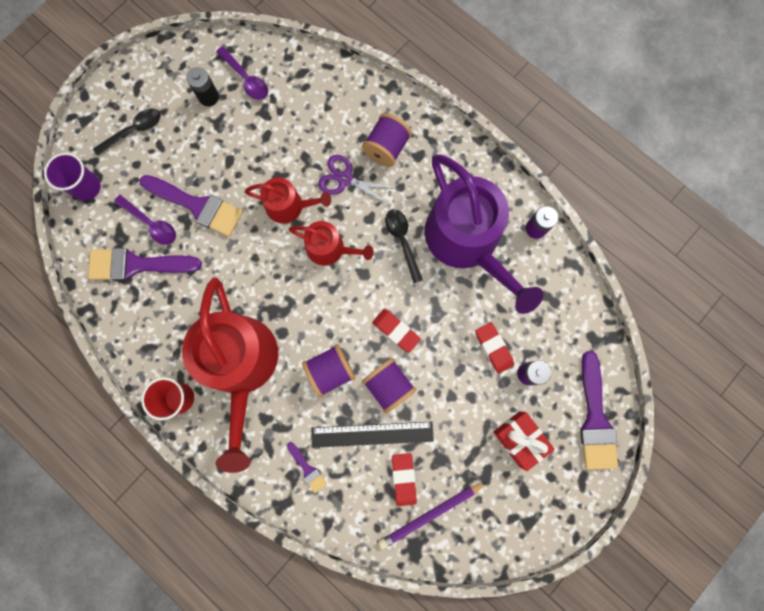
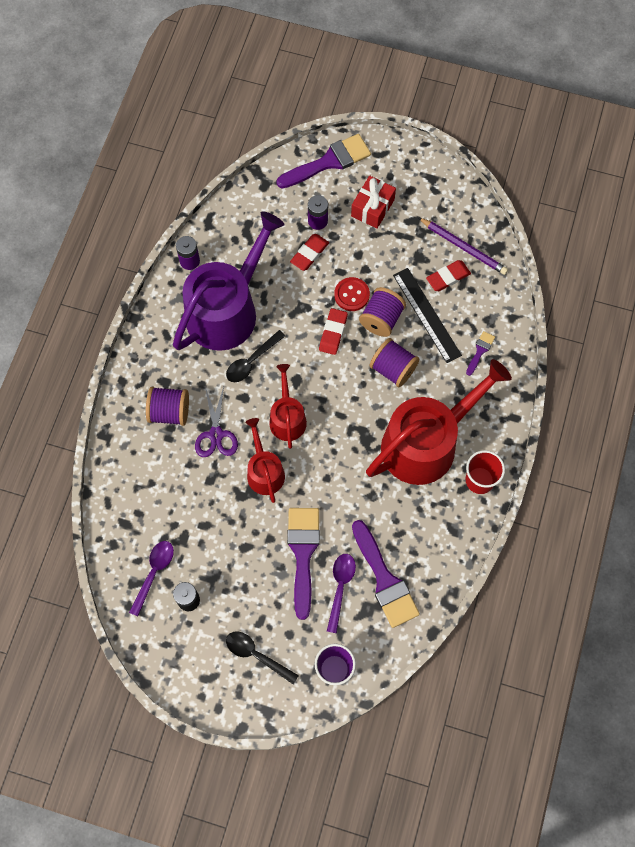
camera: 115 degrees left, 10 degrees down
(428, 369) = (351, 295): none -> red button

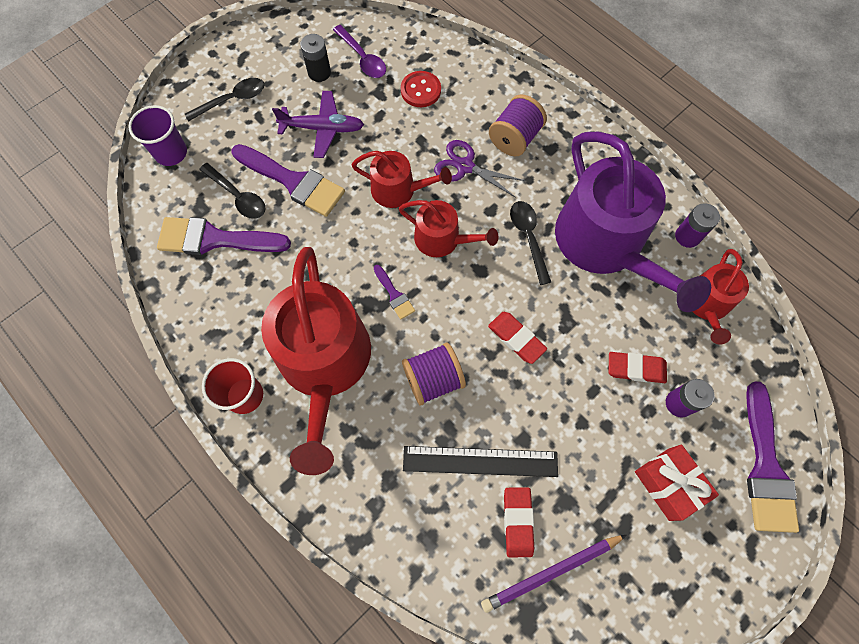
camera: 120 degrees right, 0 degrees up
(237, 230) = (707, 304): none -> red watering can
(242, 562) = (322, 128): none -> purple plane
(309, 254) = (636, 369): red eraser -> red eraser turned 60 degrees counterclockwise
(340, 588) = (238, 196): purple spoon -> black spoon
(351, 295) = (555, 387): red button -> red button (420, 90)
(381, 319) = (504, 403): purple spool -> none
(480, 351) = (395, 498): purple brush -> purple brush (394, 295)

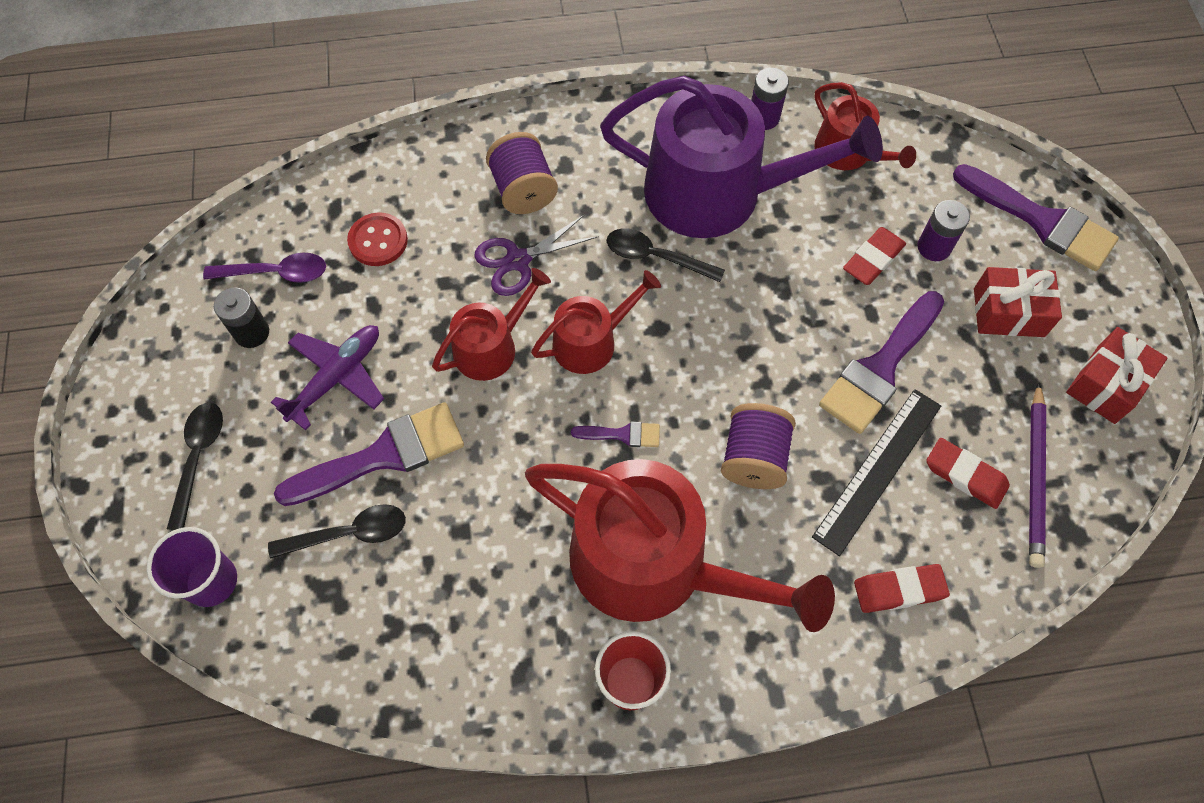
camera: 55 degrees left, 5 degrees down
(215, 239) = (388, 597): purple brush -> purple brush (880, 368)
(516, 338) = (764, 345): red eraser -> red eraser (899, 590)
(665, 587) = (1106, 384): none -> red gift

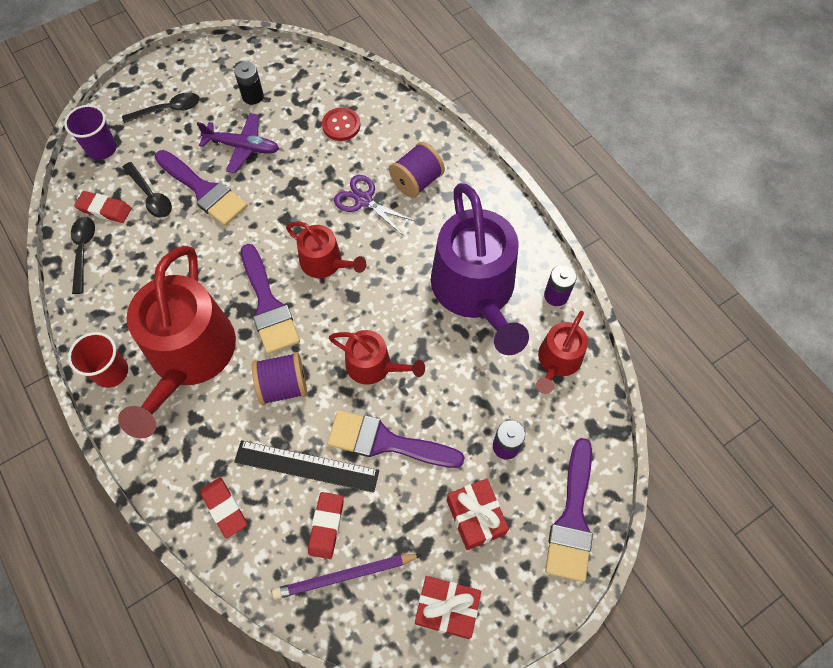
camera: 65 degrees right, 0 degrees up
(276, 273) = (295, 89): purple spoon -> none
(491, 346) = (297, 212): red watering can -> red watering can (374, 366)
(622, 434) = (268, 305): purple brush -> purple brush, size x2.11
(656, 257) = (405, 274): black spoon -> black spoon (83, 251)
(873, 259) = (473, 408): red eraser -> red eraser (104, 209)

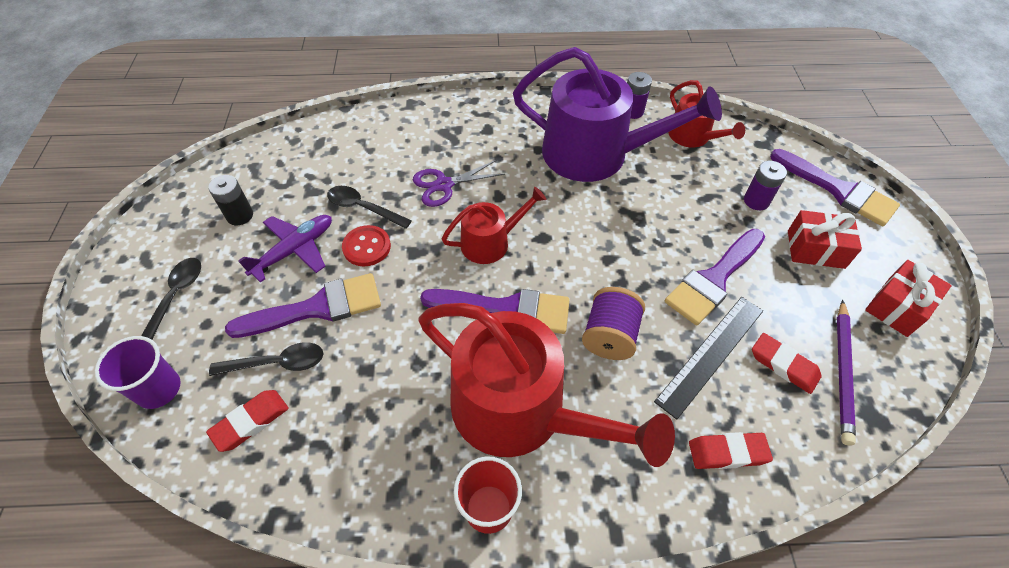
camera: 60 degrees left, 10 degrees down
(83, 251) = (290, 472): black spoon -> black spoon (363, 208)
(341, 125) = (345, 165): red button -> red button (367, 247)
(374, 366) = (629, 254): red watering can -> none
(416, 181) = (455, 142): purple spool -> none

